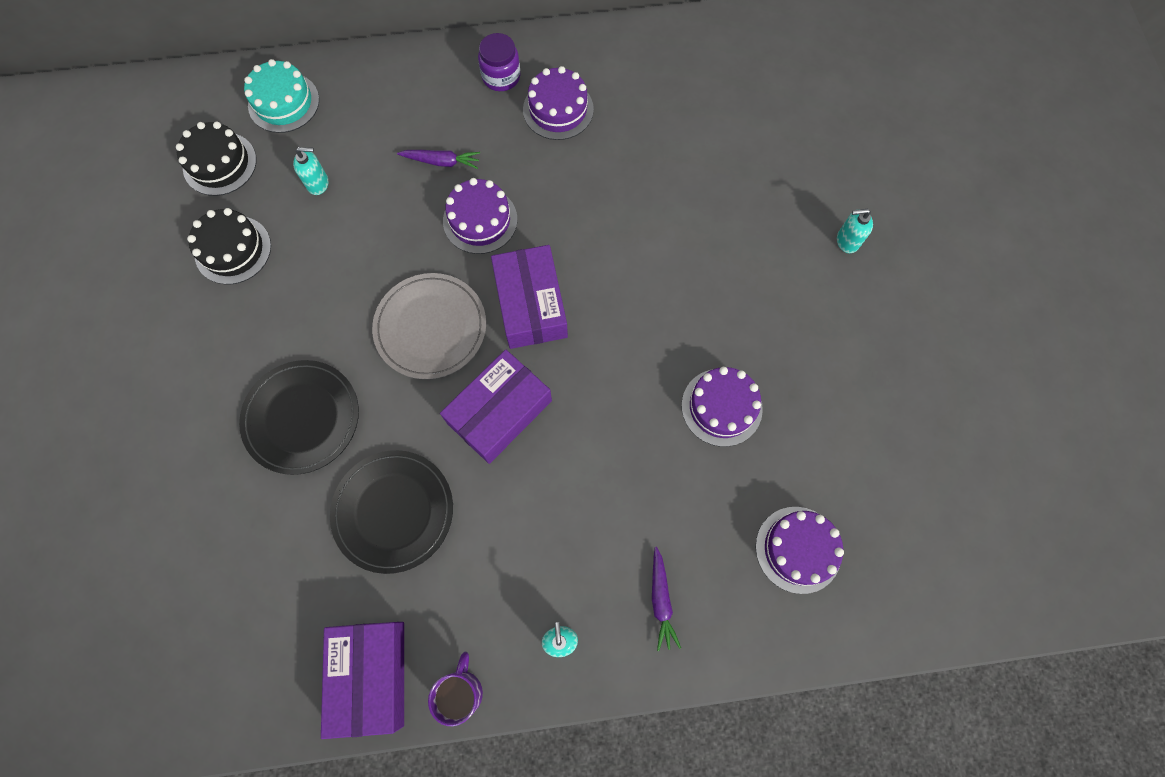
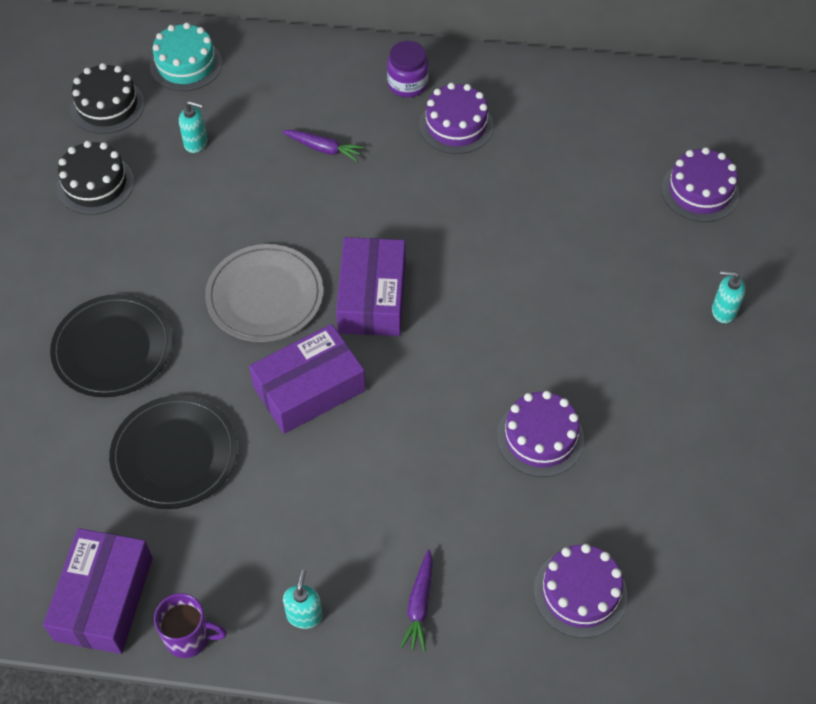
camera: 15 degrees right, 15 degrees down
(461, 691) = (189, 637): purple mug -> purple mug turned 75 degrees clockwise
(480, 220) = (345, 209): purple cake -> purple cake (700, 191)

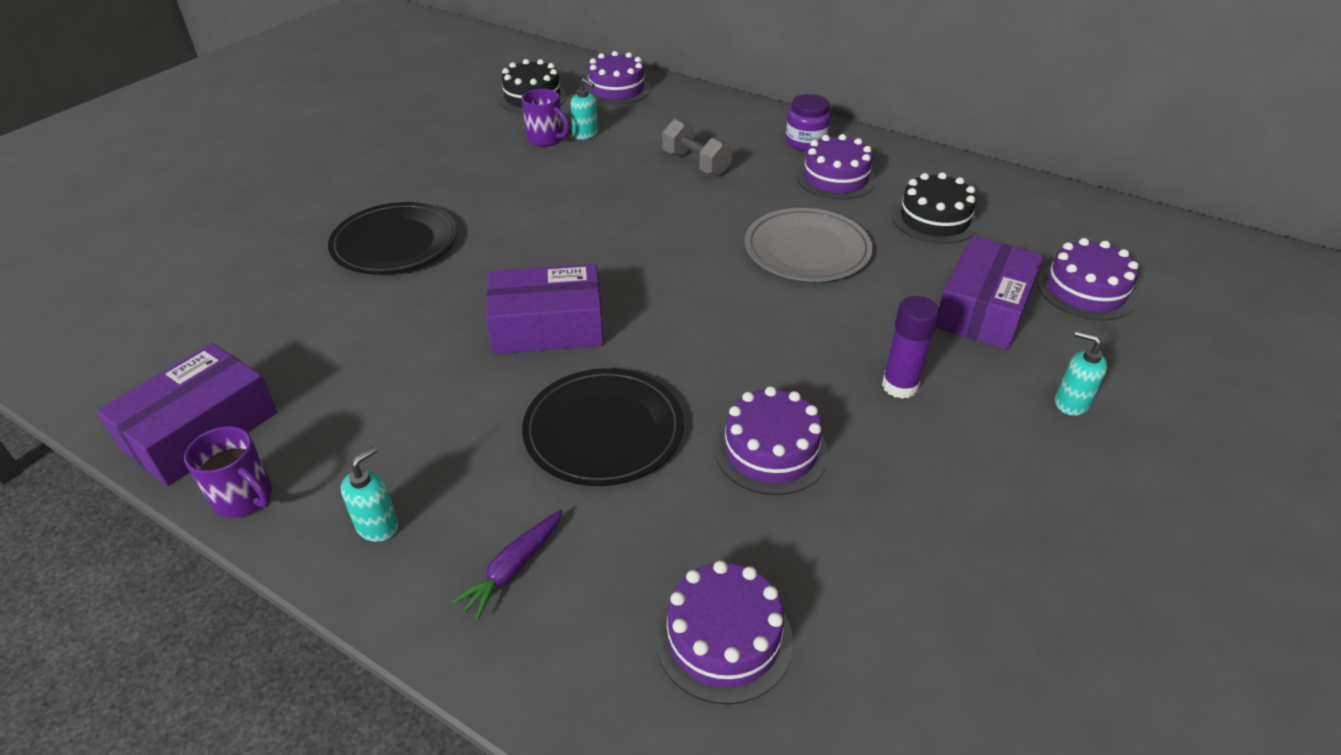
camera: 25 degrees right, 15 degrees down
(95, 184) = (480, 138): black cake -> black cake (934, 220)
(161, 163) = (546, 139): none -> purple mug
(175, 454) = (376, 336): black plate -> black plate (603, 430)
(186, 64) = (617, 89): turquoise cake -> purple cake
(265, 296) = (562, 246): grey plate -> grey plate (807, 249)
(323, 148) = (696, 164): purple carrot -> grey dumbbell
(372, 297) = (665, 276): purple box -> purple box (983, 309)
(603, 342) = (899, 386): none -> purple glue stick

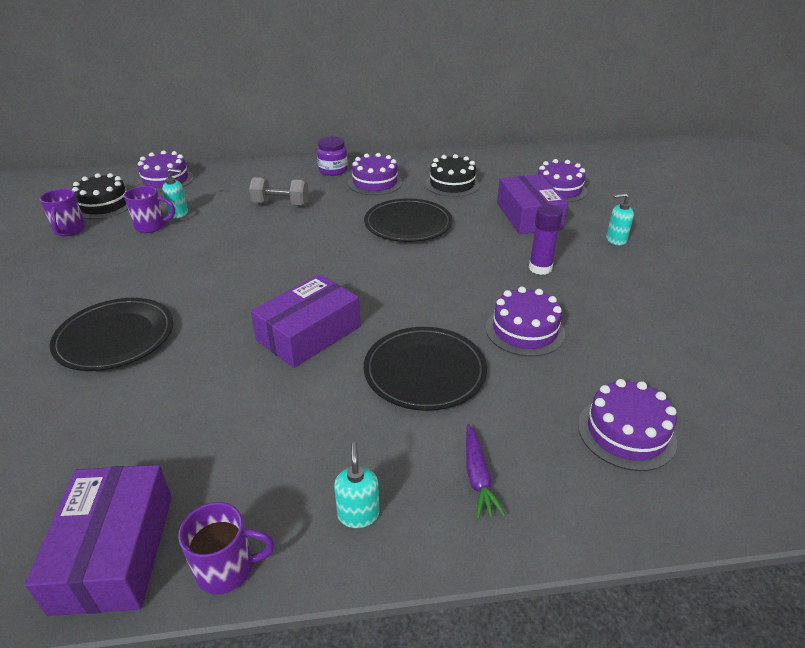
camera: 40 degrees left, 5 degrees down
(476, 114) = (69, 230): none -> purple mug
(807, 249) = (408, 224): grey plate -> black plate

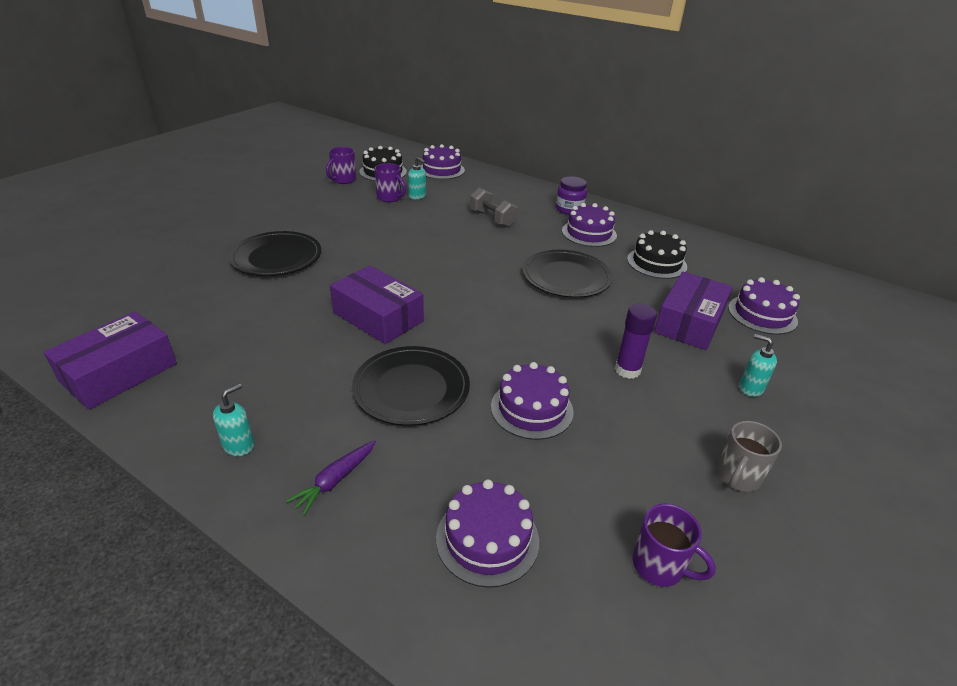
camera: 40 degrees right, 0 degrees up
(227, 569) = (144, 421): purple mug -> purple mug (659, 566)
(309, 333) = (378, 317): purple box -> purple box turned 45 degrees clockwise
(681, 297) = (737, 477): none -> grey mug

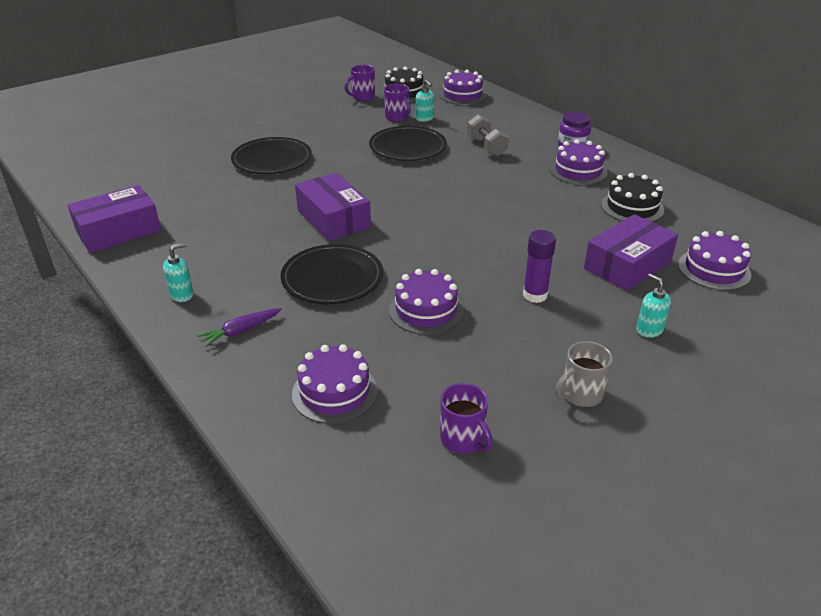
camera: 20 degrees right, 0 degrees up
(566, 277) = (527, 208): black plate -> black plate (407, 147)

